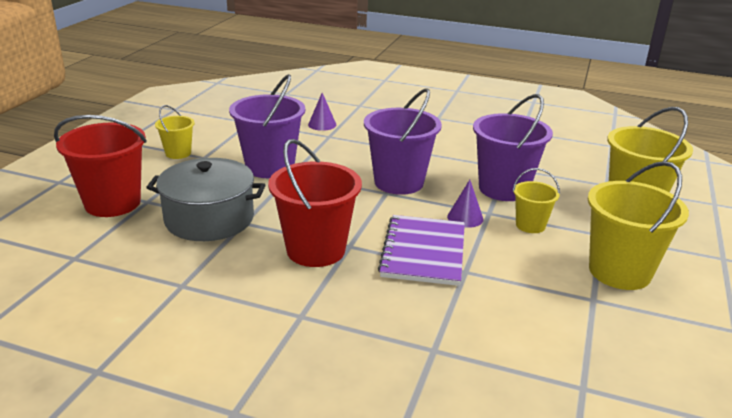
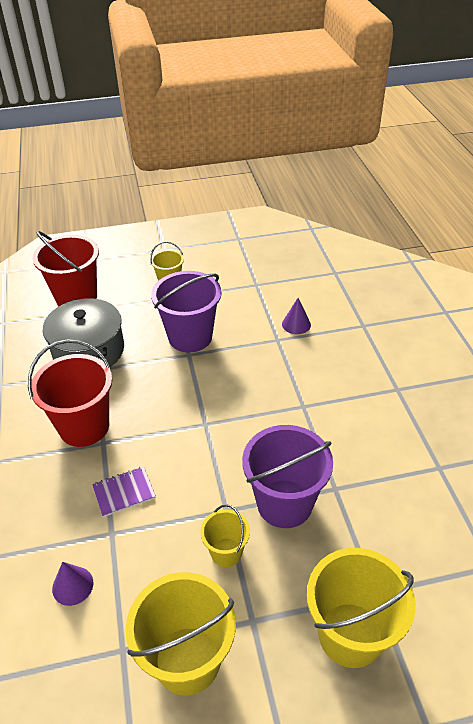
camera: 60 degrees right, 15 degrees up
(399, 182) = (231, 423): purple bucket -> none
(423, 252) = (124, 492): purple notebook -> purple notebook, size x0.55
(465, 218) = (203, 496): purple cone -> purple cone (72, 585)

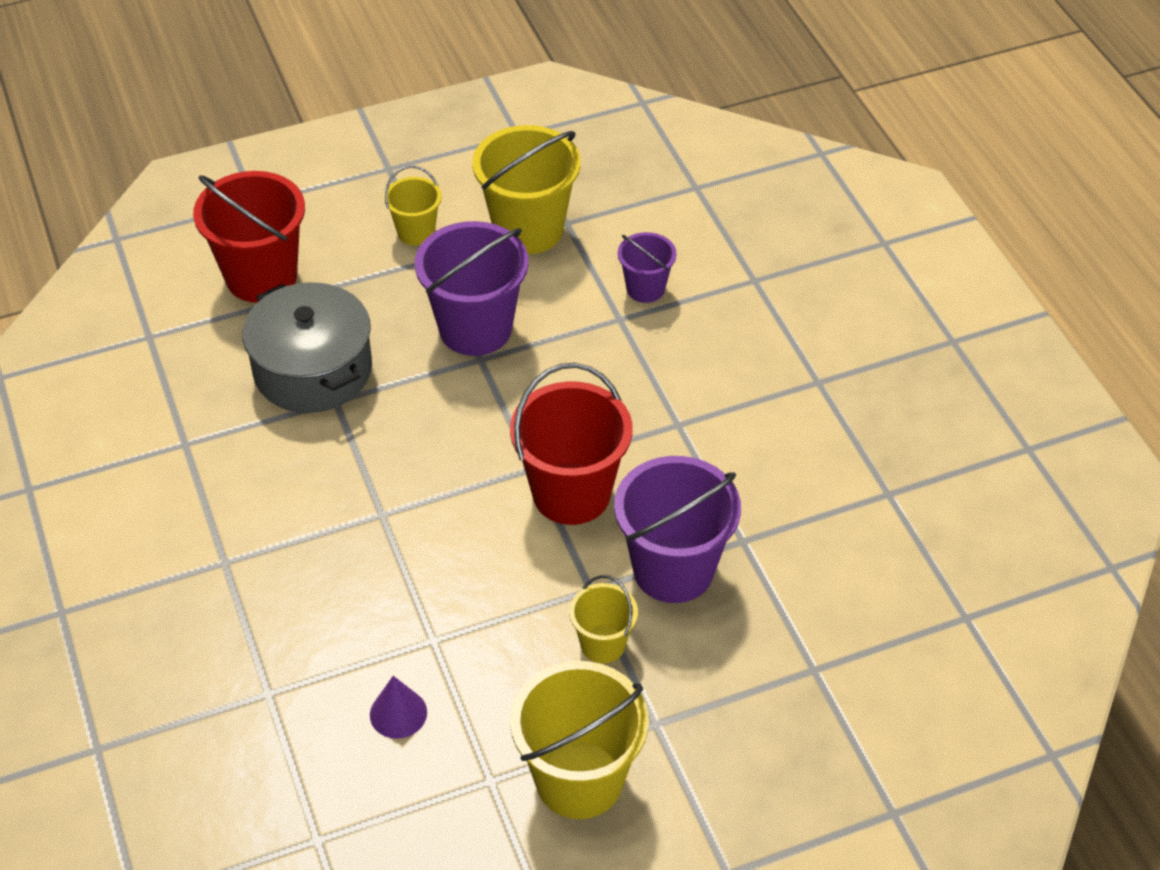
camera: 10 degrees left, 5 degrees up
(84, 427) = (344, 494): red bucket -> red bucket (571, 493)
(124, 492) = (435, 582): purple notebook -> none
(296, 324) = (645, 288): purple cone -> purple bucket
(350, 634) = (786, 722): yellow bucket -> yellow bucket (528, 229)

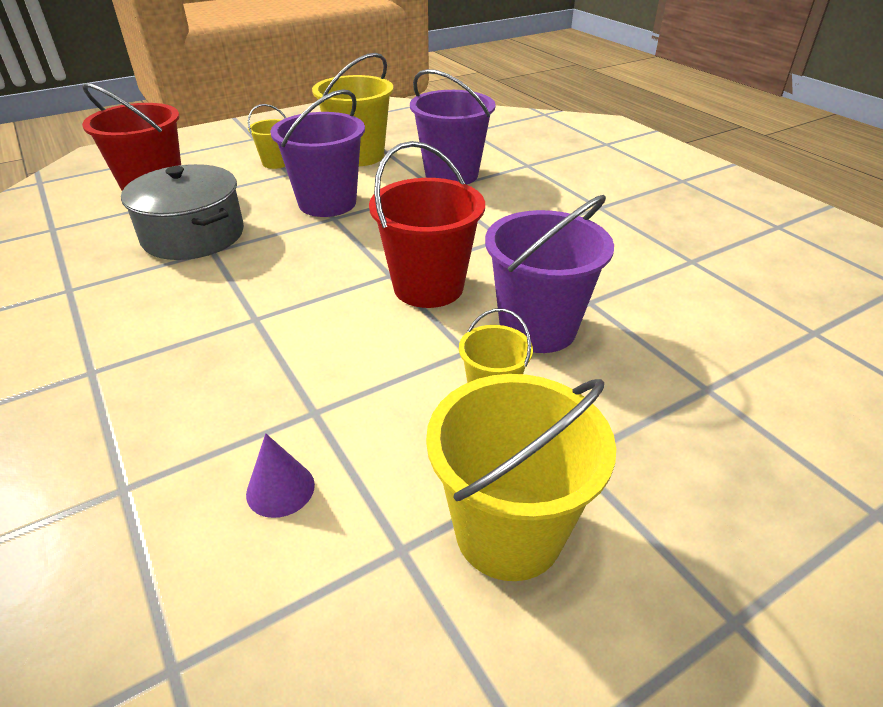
camera: 10 degrees left, 10 degrees down
(645, 288) = (451, 174): purple bucket -> purple bucket, size x1.86

